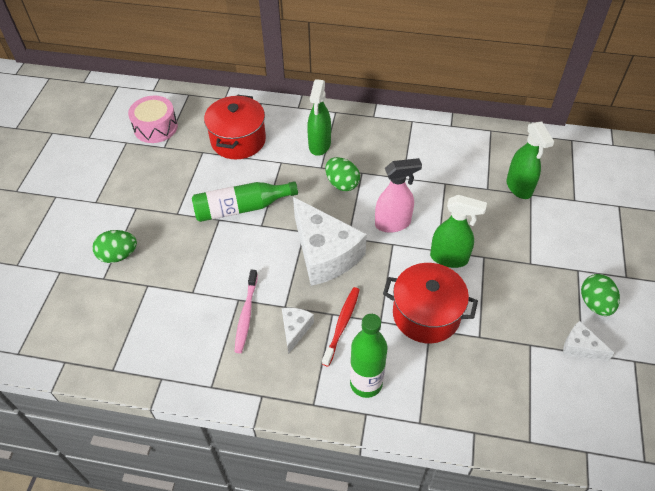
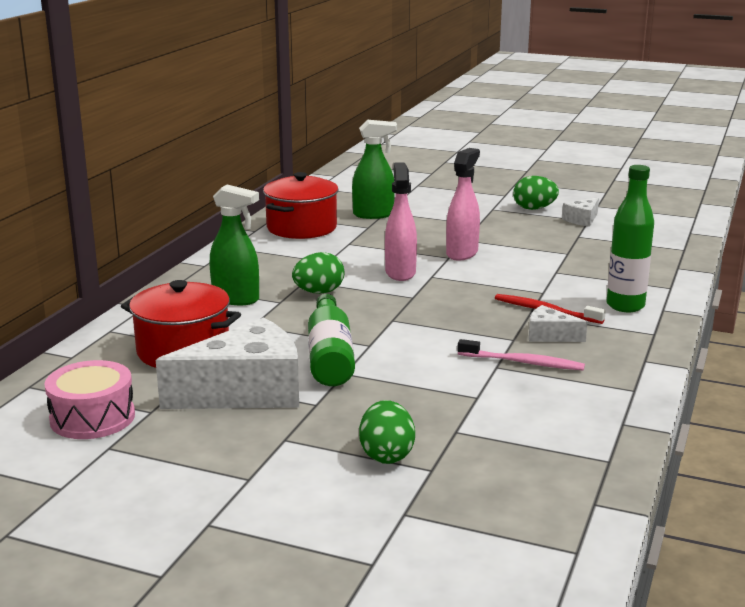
camera: 80 degrees left, 30 degrees down
(324, 253) = (434, 311): white cheese -> white cheese (246, 392)
(426, 314) = (537, 271): red pot -> red pot (301, 228)
(449, 258) = (462, 253): green spray bottle -> pink spray bottle

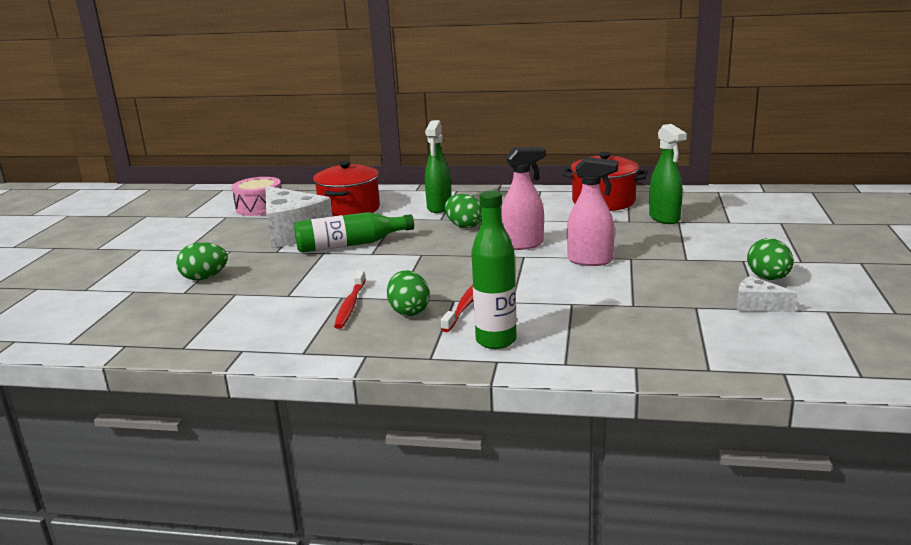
camera: 80 degrees right, 0 degrees up
(522, 362) = (350, 305): pink toothbrush -> red toothbrush
(549, 335) = (409, 311): white cheese -> green egg

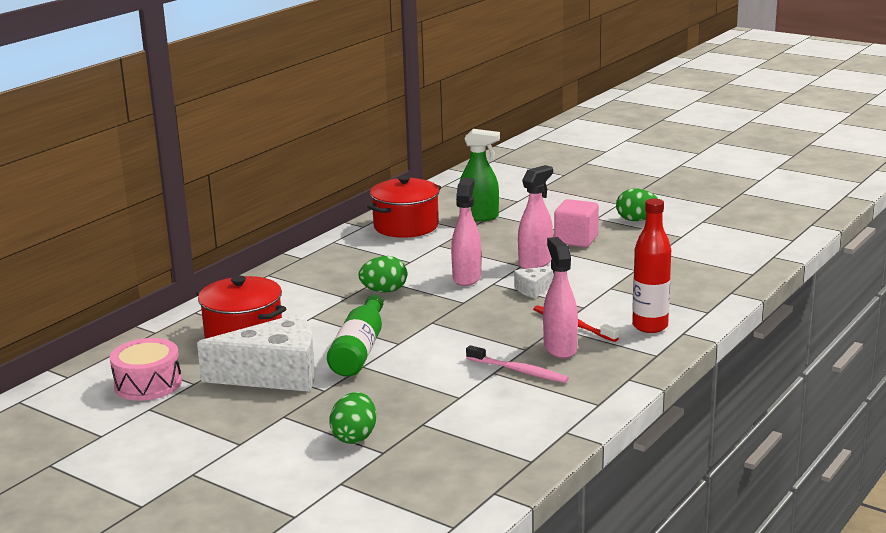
camera: 65 degrees left, 0 degrees up
(350, 305) = (518, 371): red toothbrush -> pink toothbrush
(409, 311) = (560, 348): green egg -> pink spray bottle
(439, 207) = (311, 292): green spray bottle -> none
(496, 341) = (650, 326): green bottle -> red bottle
(670, 264) = (576, 240): none -> pink cube
(758, 305) = (675, 235): white cheese -> white cheese (534, 289)

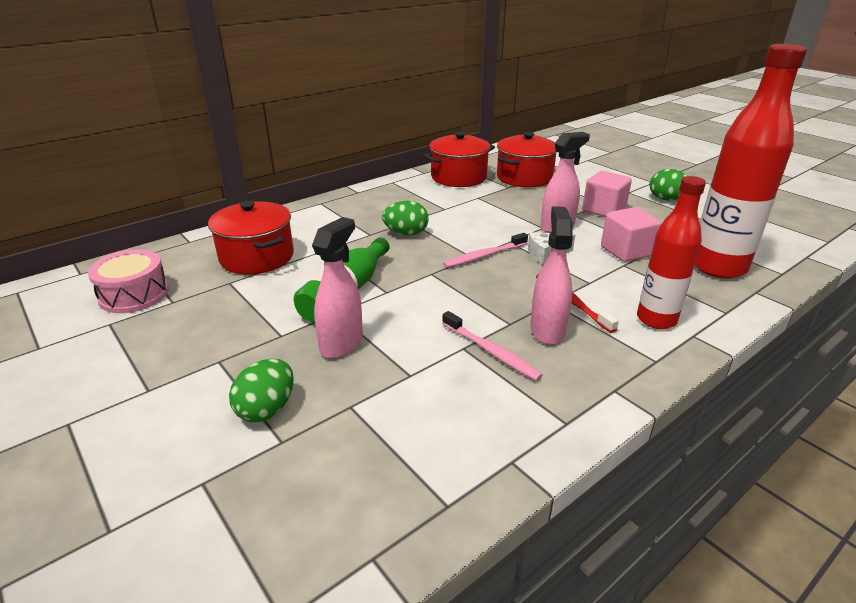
camera: 15 degrees right, 10 degrees up
(275, 374) = (250, 306): white cheese -> none
(467, 278) = (487, 232): pink spray bottle -> pink spray bottle (342, 343)
(475, 299) = (484, 256): none -> pink toothbrush
(479, 217) = (524, 177): green spray bottle -> red pot
(609, 275) = (626, 251): none -> pink cube
(695, 277) = (718, 267): none -> red bottle

